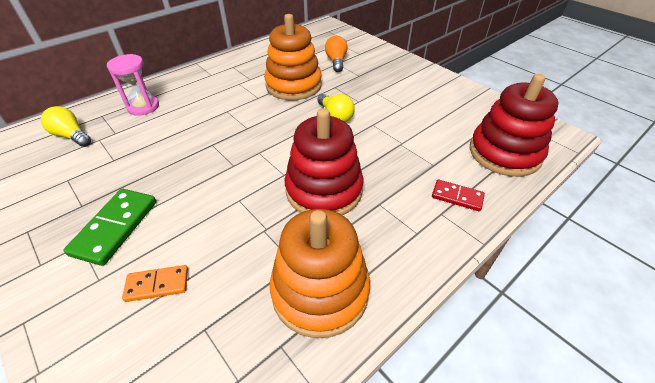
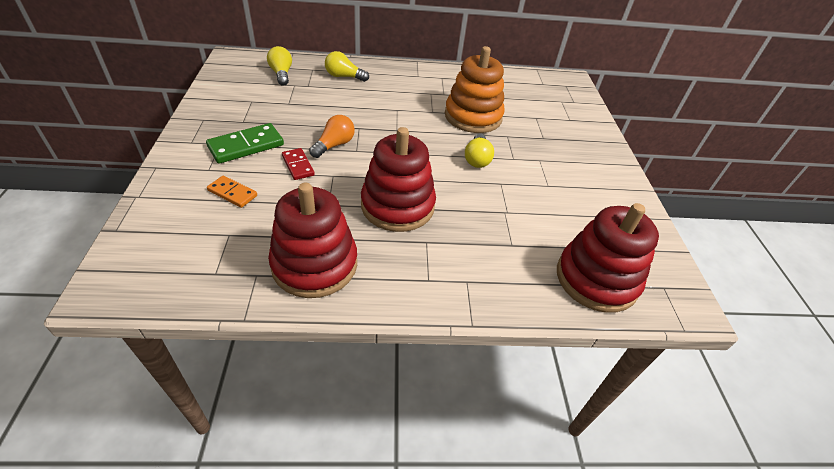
camera: 35 degrees right, 0 degrees up
(143, 107) = (344, 76): pink hourglass -> yellow light bulb
(320, 291) = (315, 264): orange stacking toy -> red stacking toy
(336, 62) = (537, 116): orange light bulb -> orange light bulb (334, 145)
(457, 197) = (498, 280): red domino -> red domino (298, 165)

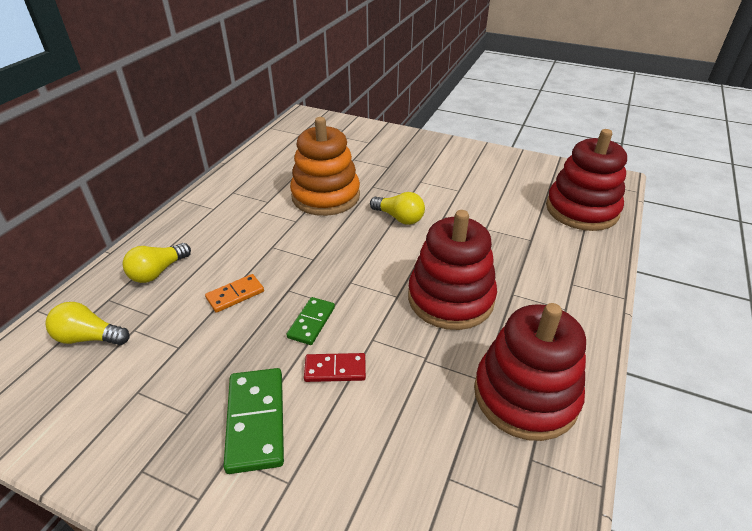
camera: 60 degrees left, 5 degrees down
(232, 193) = (361, 458): orange domino -> orange domino (235, 295)
(334, 145) = (311, 322): orange light bulb -> green domino

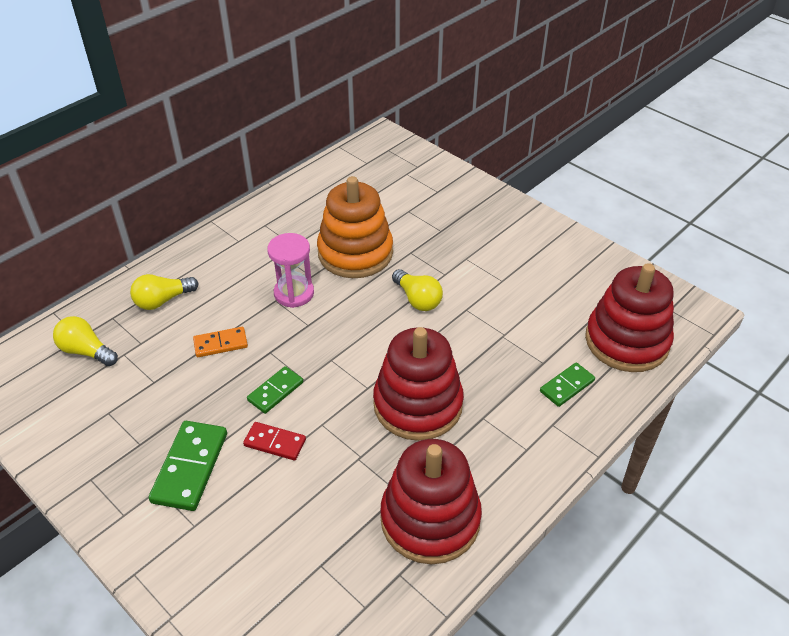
camera: 20 degrees right, 5 degrees up
(287, 237) = (294, 293): none -> pink hourglass
(561, 252) = (567, 386): none -> green domino

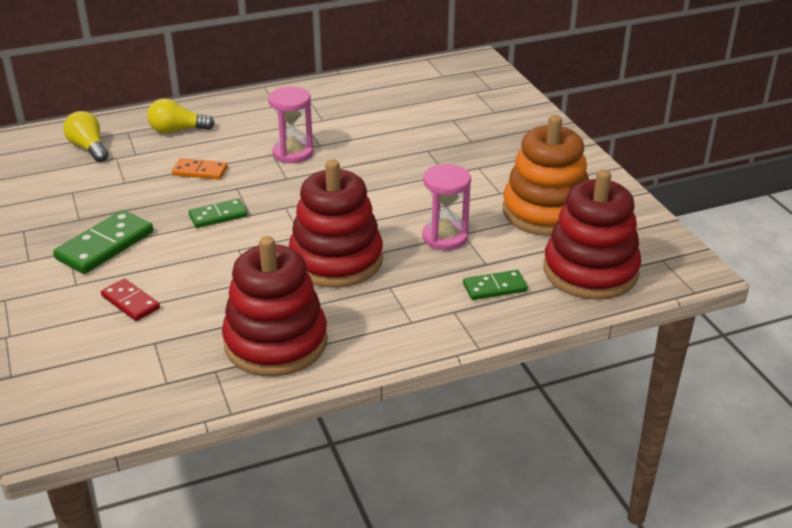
camera: 25 degrees right, 10 degrees down
(275, 442) = (187, 250): red domino -> red domino (130, 302)
(355, 253) = (374, 138): orange stacking toy -> orange stacking toy (545, 212)
(417, 299) = (403, 185): yellow light bulb -> none
(491, 346) = (445, 237): none -> pink hourglass

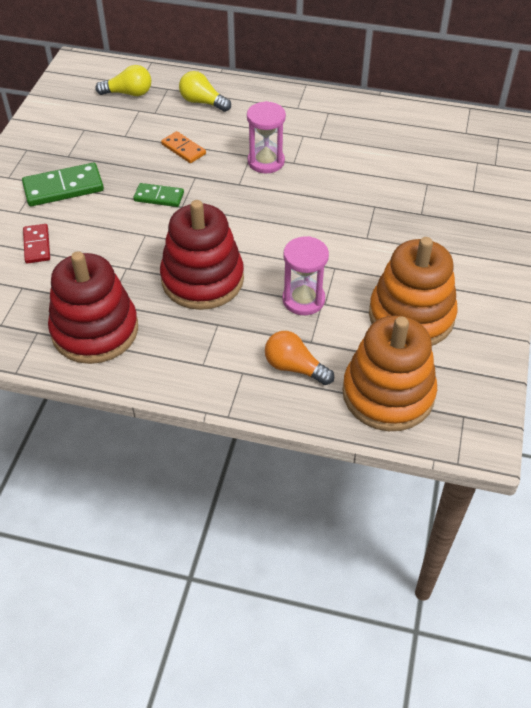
camera: 35 degrees right, 15 degrees up
(89, 148) = (128, 93): yellow light bulb -> yellow light bulb turned 90 degrees clockwise
(494, 287) = (294, 367): green domino -> orange light bulb
(590, 271) = (388, 394): red stacking toy -> orange stacking toy

